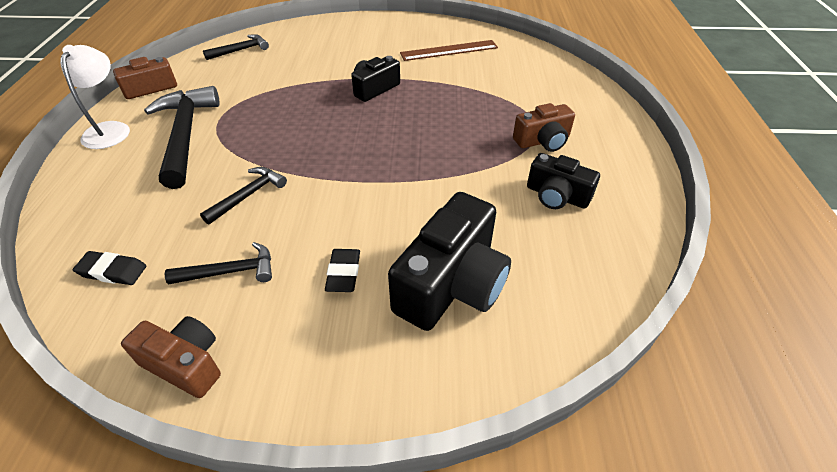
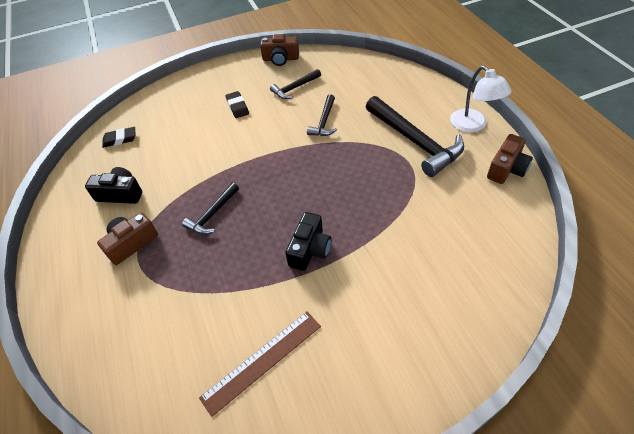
camera: 160 degrees right, 5 degrees up
(112, 271) = (350, 69): black eraser -> black eraser (120, 139)
(240, 50) = (499, 251): black hammer -> black hammer (212, 214)
(452, 284) = (179, 121): black camera -> none

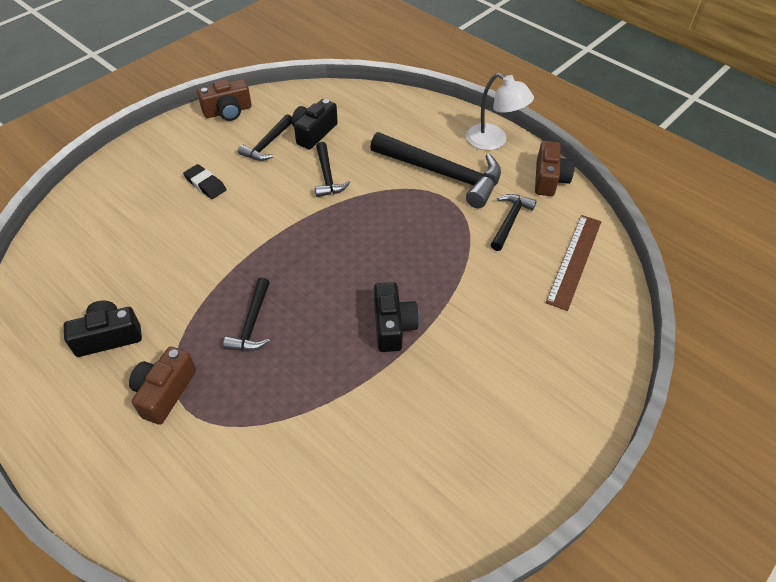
camera: 30 degrees left, 0 degrees up
(120, 139) = (60, 267): black eraser -> none
(262, 361) = (408, 461): brown ruler -> brown ruler (574, 260)
(332, 87) = (313, 133): none -> black camera
(452, 194) = (510, 221): none -> black hammer

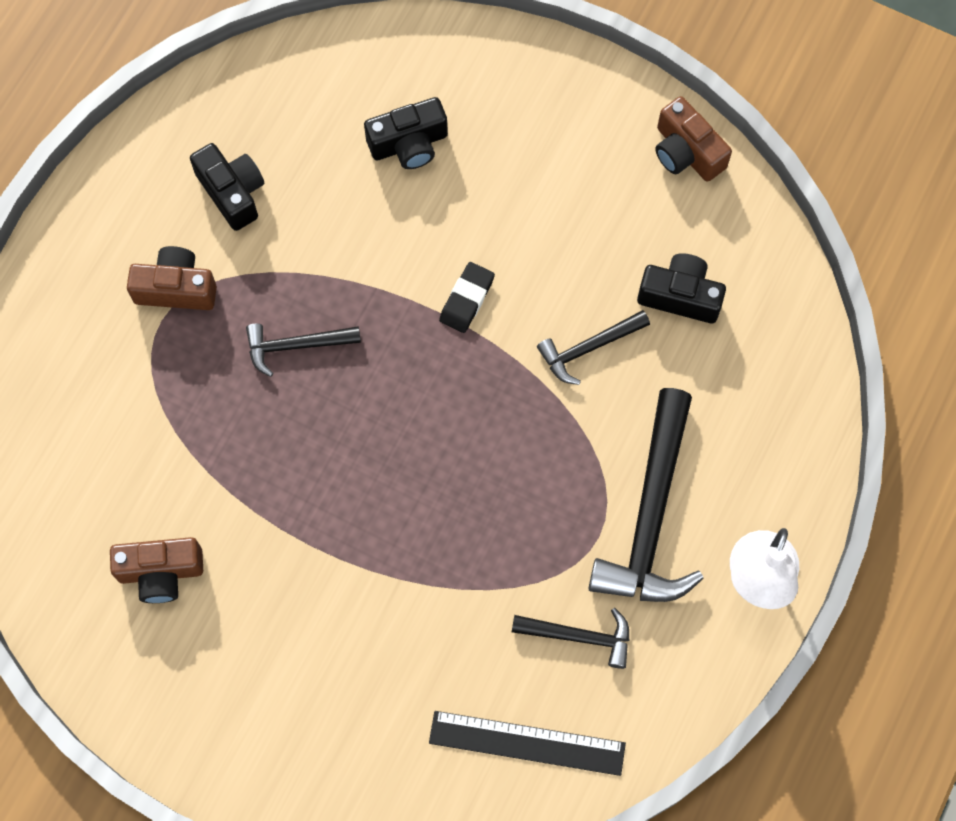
camera: 75 degrees right, 20 degrees up
(205, 184) = (517, 188): black eraser -> black eraser (466, 299)
(267, 144) = (630, 238): black hammer -> none
(393, 326) = (339, 518): black camera -> black camera (409, 144)
(549, 179) = (694, 683): brown camera -> brown camera (161, 572)
(574, 260) = (527, 743): brown ruler -> black ruler

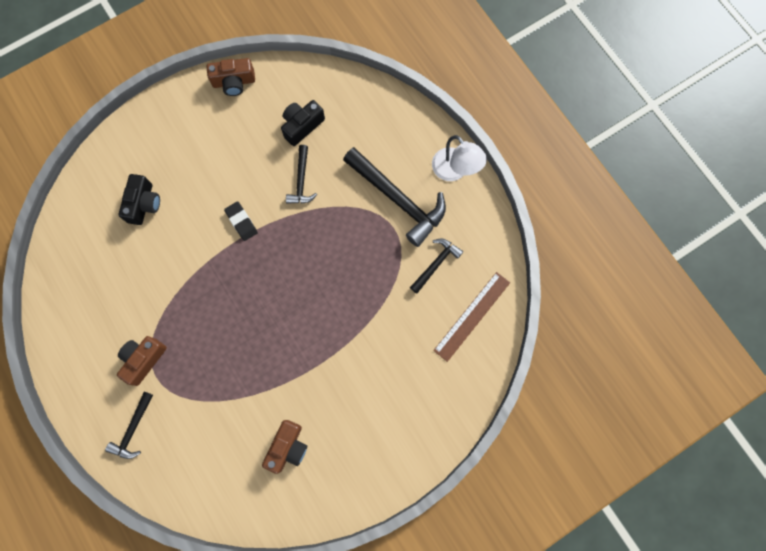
camera: 60 degrees left, 5 degrees up
(232, 192) = (110, 303): black camera -> none
(296, 345) = (212, 316): black hammer -> black hammer (133, 429)
(527, 743) = (472, 316): black ruler -> brown ruler

